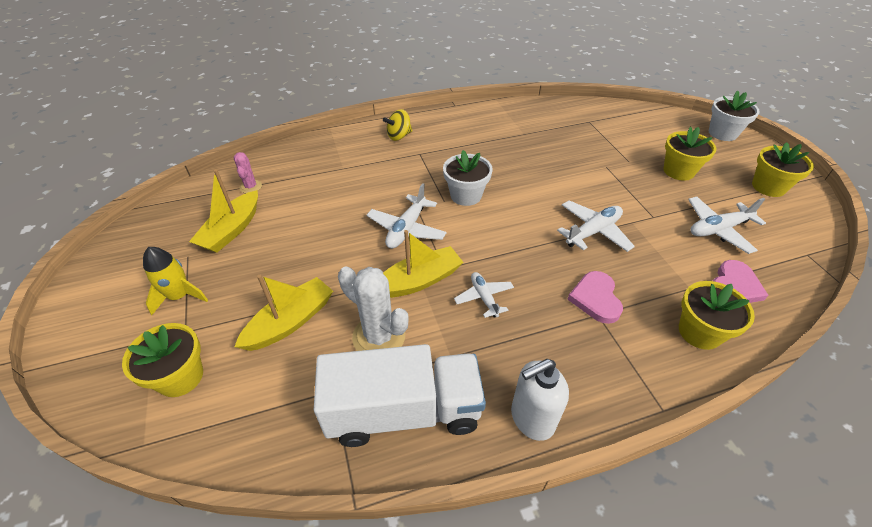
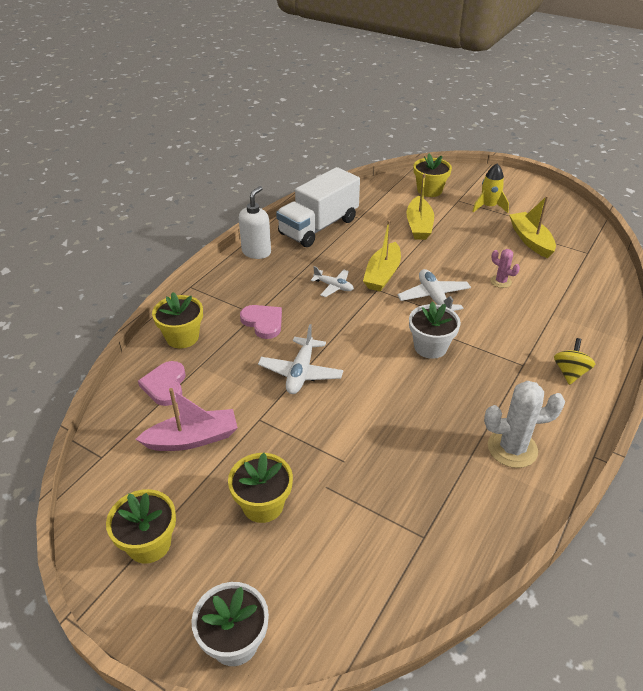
camera: 140 degrees right, 5 degrees down
(251, 187) = (577, 266): pink cactus -> pink cactus (501, 281)
(379, 336) = (367, 242): white cactus -> white cactus (512, 448)
(718, 229) = (193, 439): white plane -> pink boat

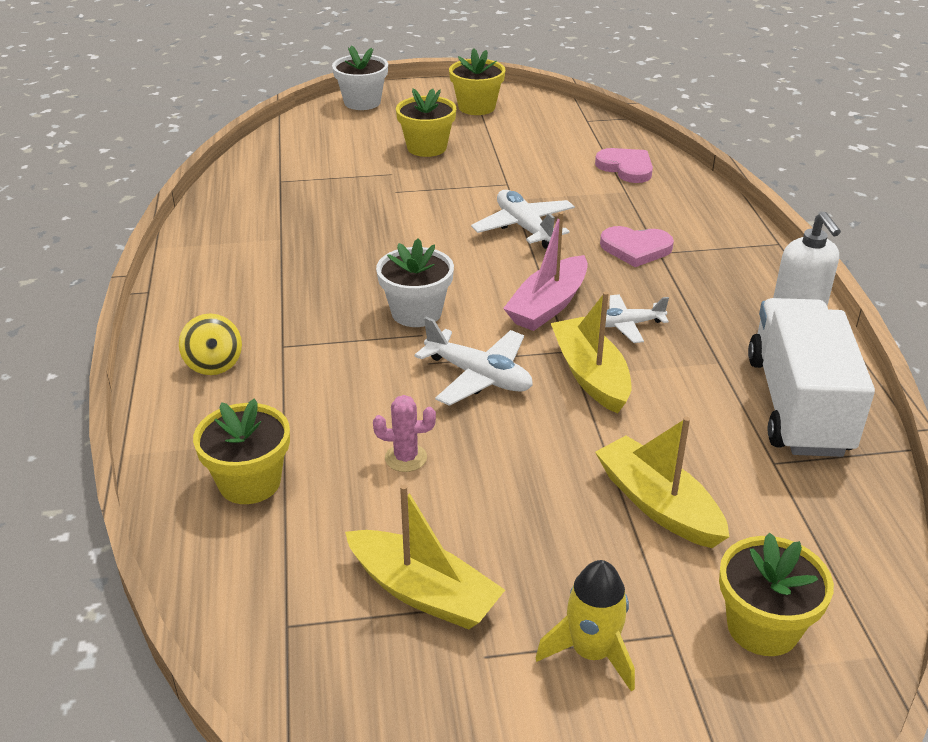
camera: 140 degrees right, 5 degrees down
(182, 337) = (685, 201): yellow flower pot -> yellow flower pot (250, 482)
(193, 439) = (539, 153): pink boat -> pink boat (548, 305)
(512, 448) = (242, 261): white cactus -> none

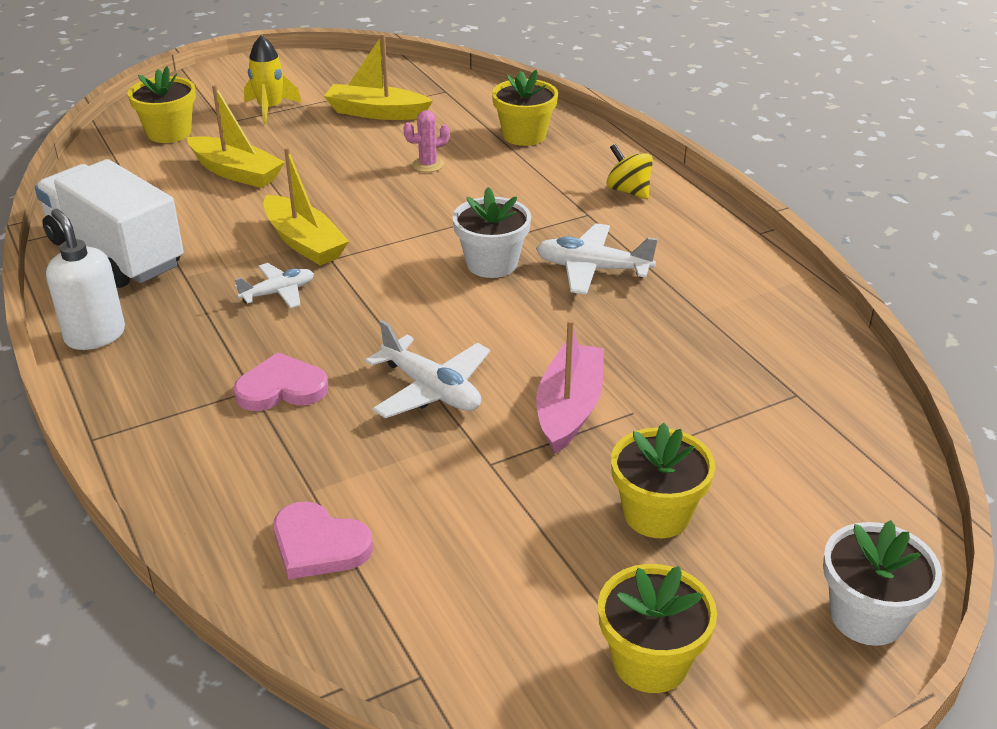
camera: 160 degrees right, 0 degrees up
(479, 376) = (402, 223): white plane -> white plane (592, 269)
(548, 305) = (364, 296): pink boat -> pink boat (569, 408)
(798, 405) = (115, 253): white truck -> white truck turned 150 degrees clockwise

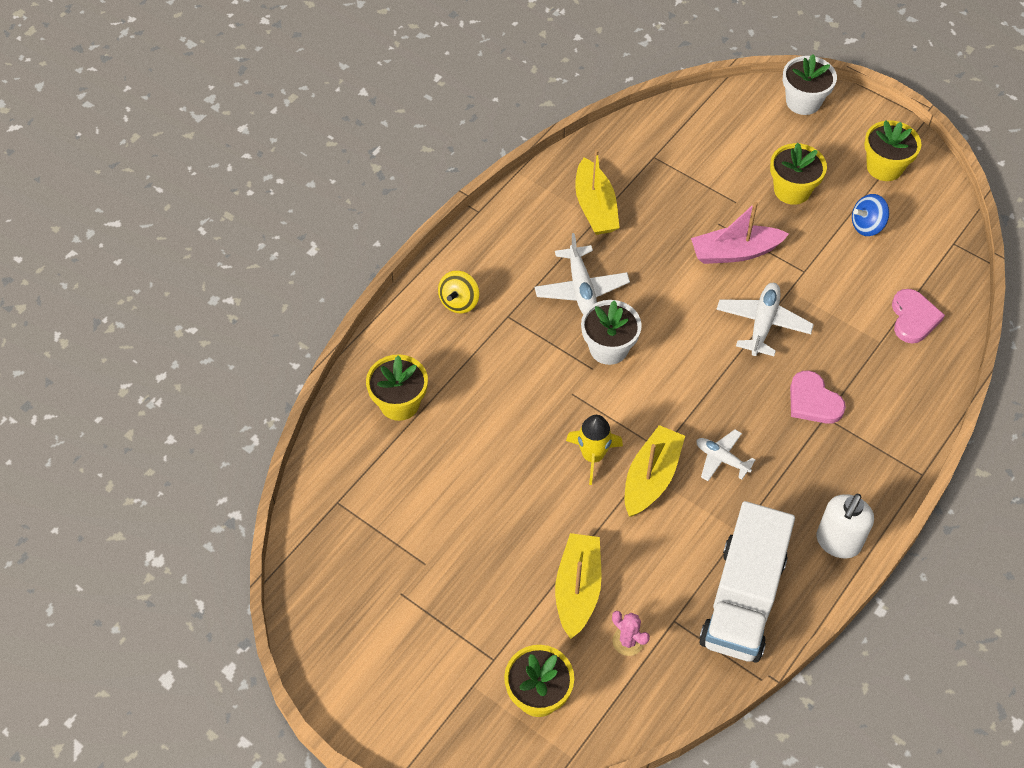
camera: 115 degrees left, 20 degrees up
(270, 109) = (447, 634): yellow rocket -> yellow rocket (592, 456)
(376, 113) = (410, 537): yellow boat -> yellow boat (595, 207)
(428, 165) = (487, 451): pink cactus -> pink cactus (628, 641)
(530, 573) = (867, 226): none -> blue spinning top

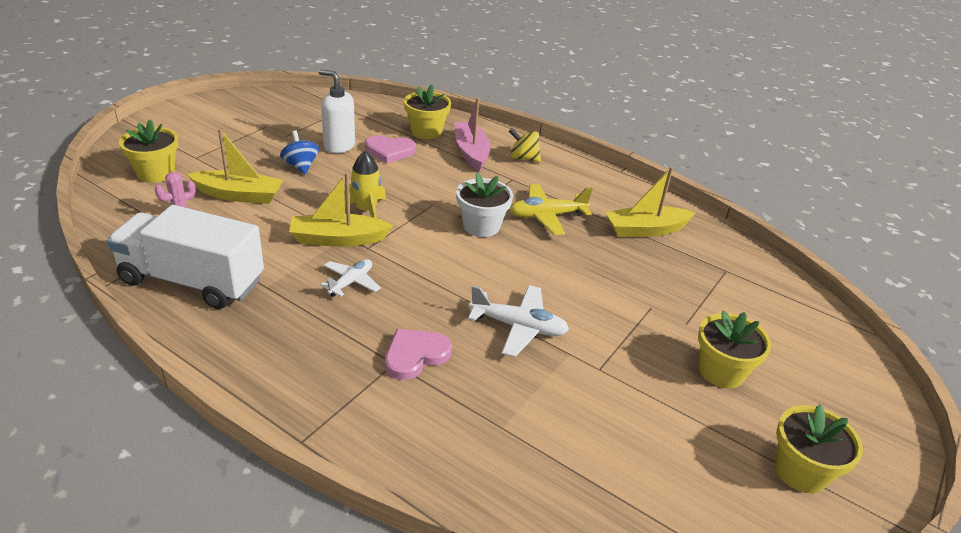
camera: 85 degrees right, 20 degrees down
(581, 289) = (546, 216): white plane -> yellow plane
(651, 478) = (338, 239): yellow boat -> yellow boat turned 150 degrees clockwise
(735, 252) = (613, 315): pink boat -> pink boat (471, 152)
(803, 102) = (875, 398): white flower pot -> none
(838, 542) = (231, 354): white soap dispenser -> white soap dispenser (339, 146)
(867, 226) = (687, 438): blue spinning top -> blue spinning top (300, 166)
(913, 318) = (542, 467): pink heart -> pink heart (389, 151)

